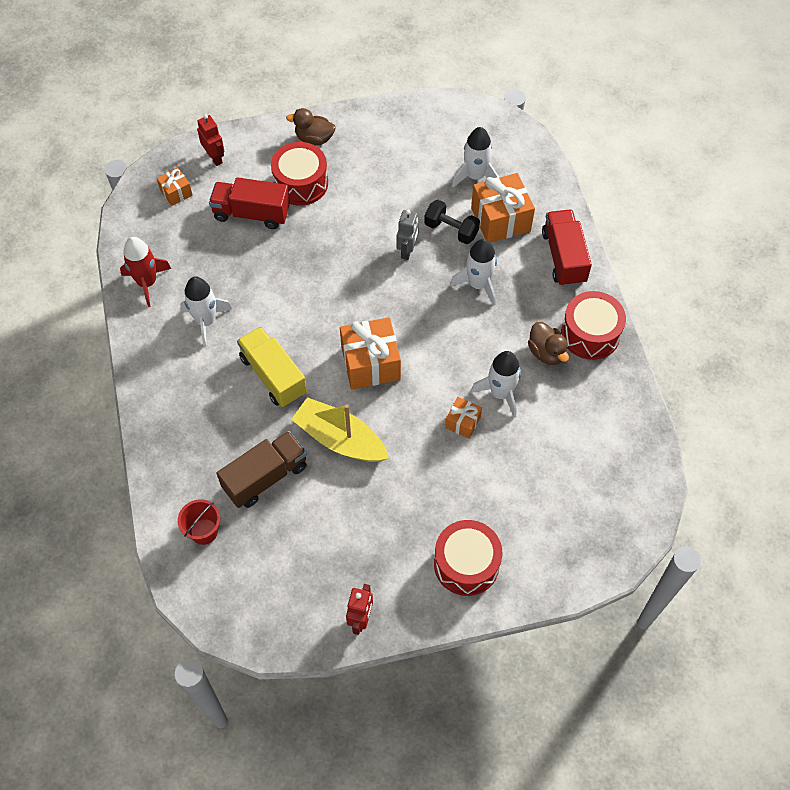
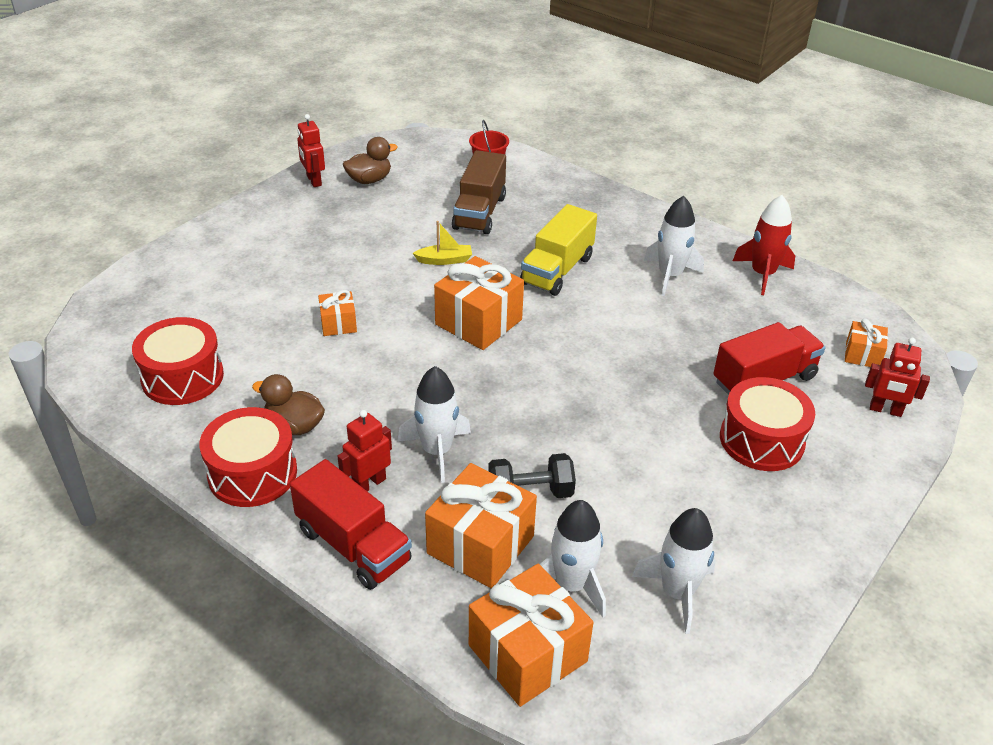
camera: 140 degrees right, 20 degrees down
(273, 376) = (557, 270): yellow truck -> yellow truck turned 105 degrees clockwise
(314, 139) = (821, 501): brown duck -> brown duck (369, 180)
(340, 439) = (444, 260): yellow boat -> yellow boat, size x0.50
(407, 251) = (556, 440): grey robot -> none
(466, 564) = (250, 240): red drum -> red drum (182, 377)
(500, 393) = (318, 365): white rocket -> white rocket (677, 593)
(522, 161) = (527, 653): none -> orange gift
(531, 287) = (369, 484): none -> red robot

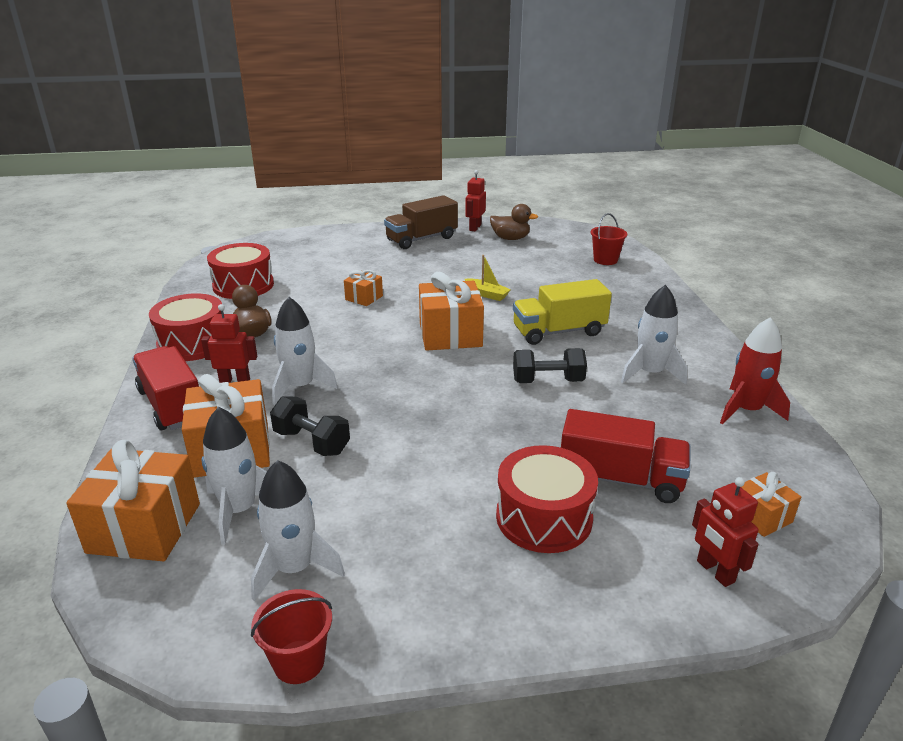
camera: 45 degrees right, 10 degrees down
(353, 545) = (172, 405): red truck -> red truck turned 150 degrees clockwise
(479, 212) = (557, 280): brown truck -> brown truck (421, 239)
(614, 325) = (548, 381): none -> black dumbbell
(773, 643) = (299, 661): none -> red bucket

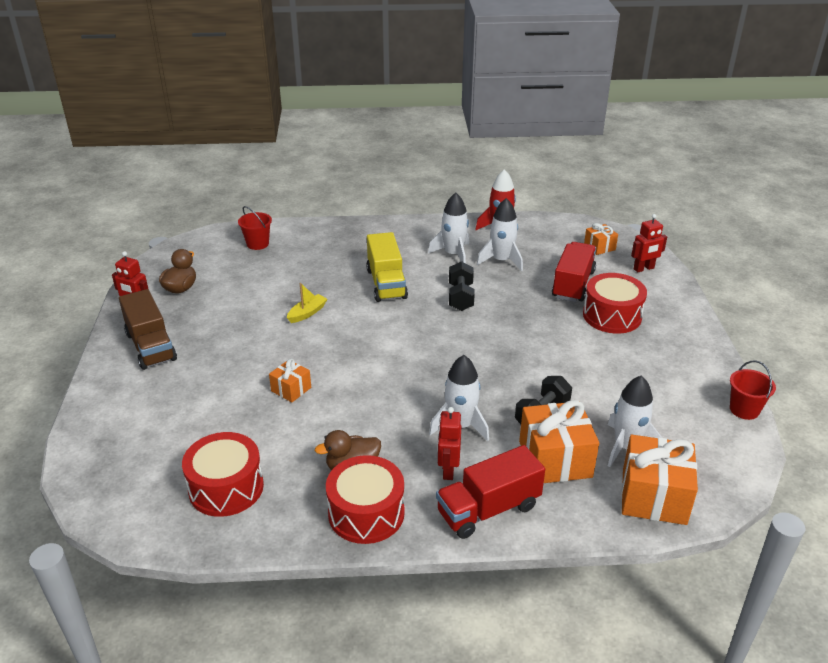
camera: 85 degrees left, 5 degrees up
(294, 568) = (676, 416): white rocket -> white rocket (501, 261)
(450, 335) = (381, 338): orange gift -> none

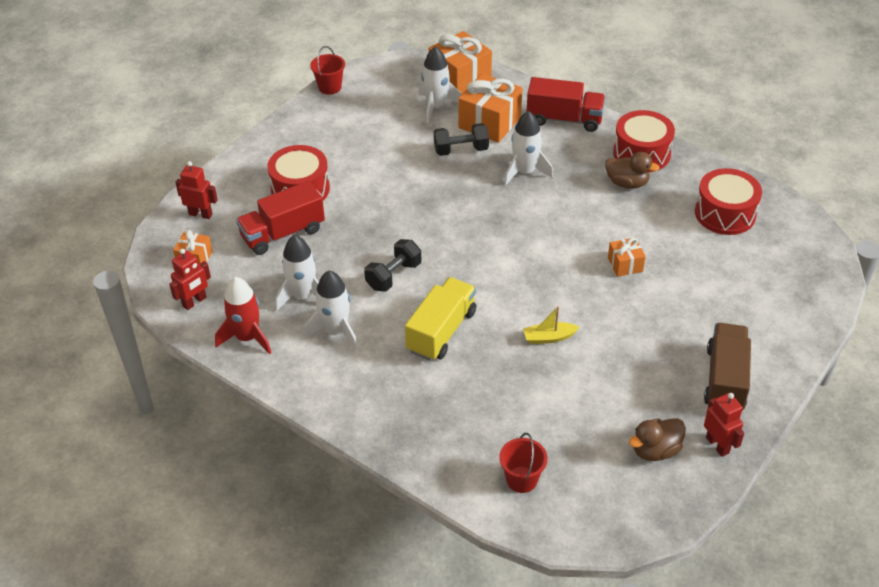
camera: 140 degrees left, 10 degrees up
(448, 470) = (564, 150): red robot -> red robot (194, 302)

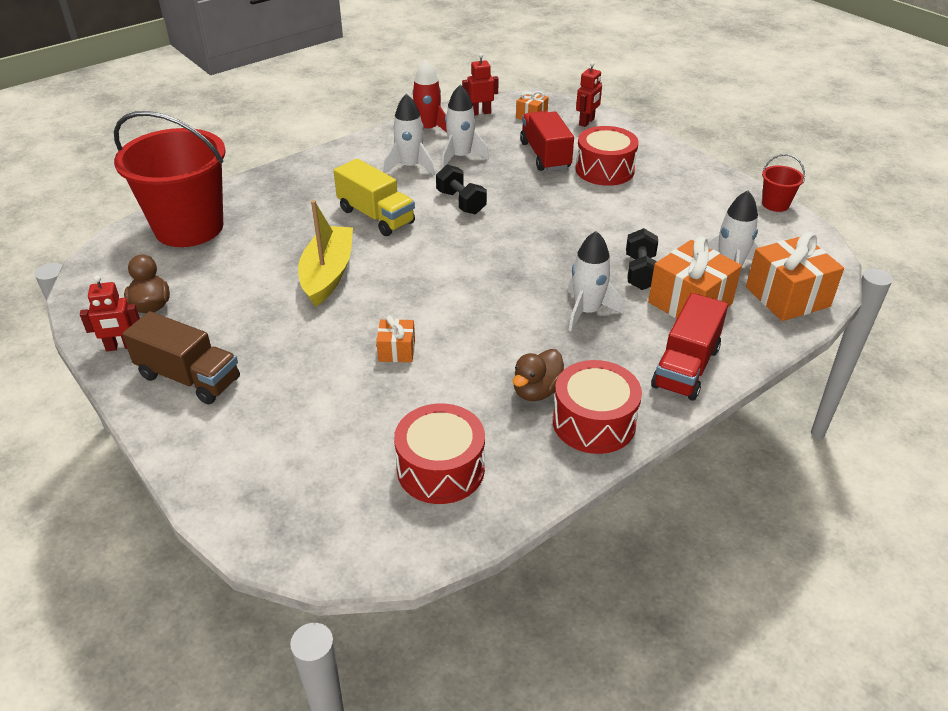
camera: 105 degrees right, 5 degrees down
(194, 302) = (480, 113): red robot -> red robot turned 105 degrees clockwise
(521, 479) = (189, 227): red bucket -> red bucket, size x2.45
(549, 337) = (327, 274): yellow boat -> yellow boat, size x2.00

